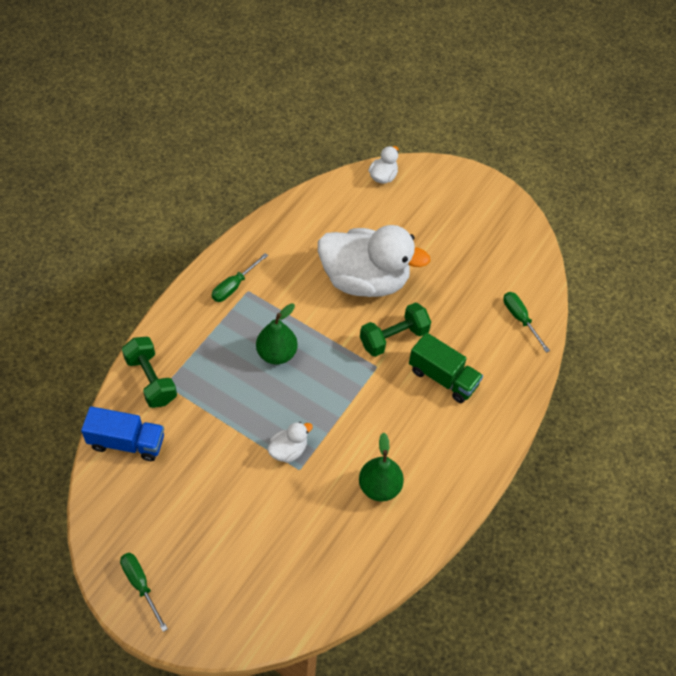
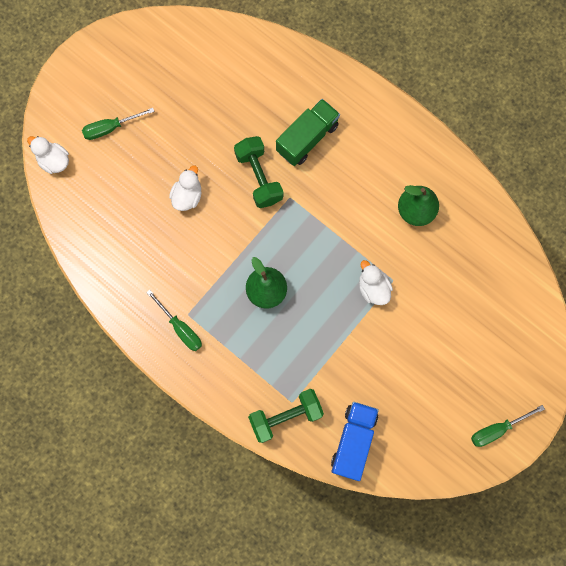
camera: 80 degrees left, 20 degrees up
(365, 280) = (187, 196): white duck -> white duck, size x0.41
(520, 319) = (249, 57): green screwdriver -> green screwdriver (110, 128)

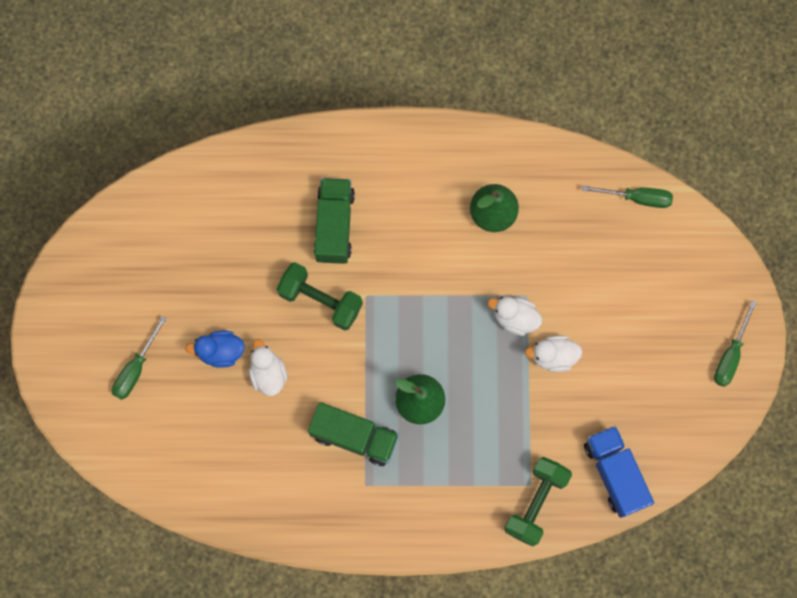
camera: 40 degrees left, 0 degrees up
(54, 161) = (108, 446): white duck -> white duck (553, 356)
(170, 159) = (220, 352): none -> blue duck
(180, 328) = (369, 503): green screwdriver -> green screwdriver (637, 198)
(207, 278) = (354, 436): none -> green truck

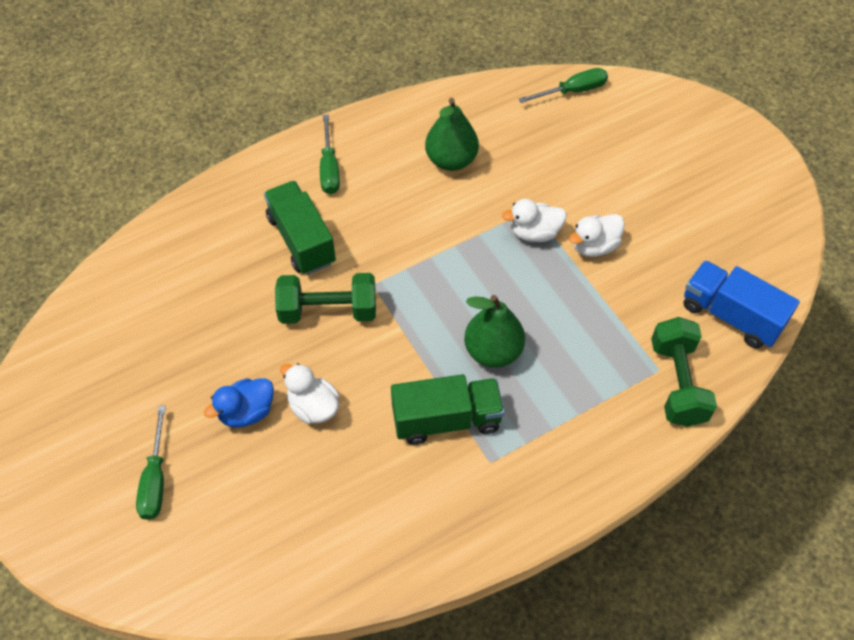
camera: 30 degrees left, 20 degrees down
(730, 355) = (751, 168): green screwdriver -> green screwdriver (329, 168)

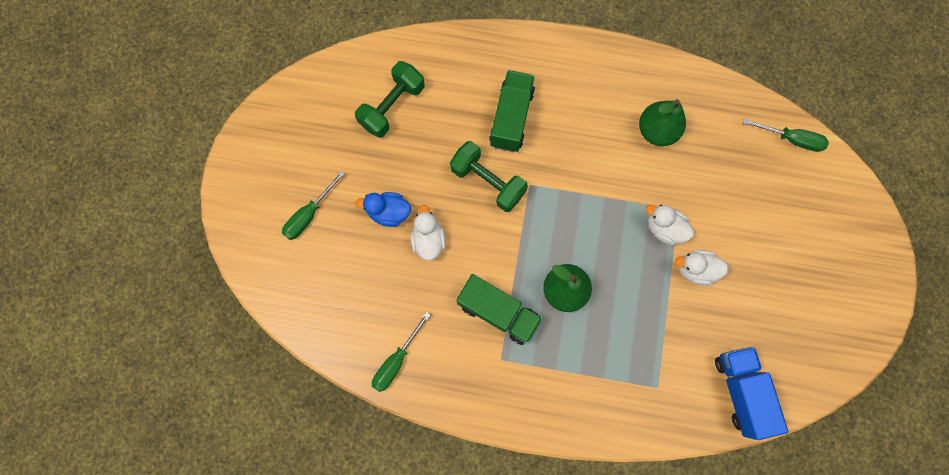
camera: 40 degrees right, 20 degrees up
(329, 168) = (571, 77): green screwdriver -> green screwdriver (396, 360)
(677, 383) = (661, 405): green dumbbell -> green dumbbell (392, 106)

